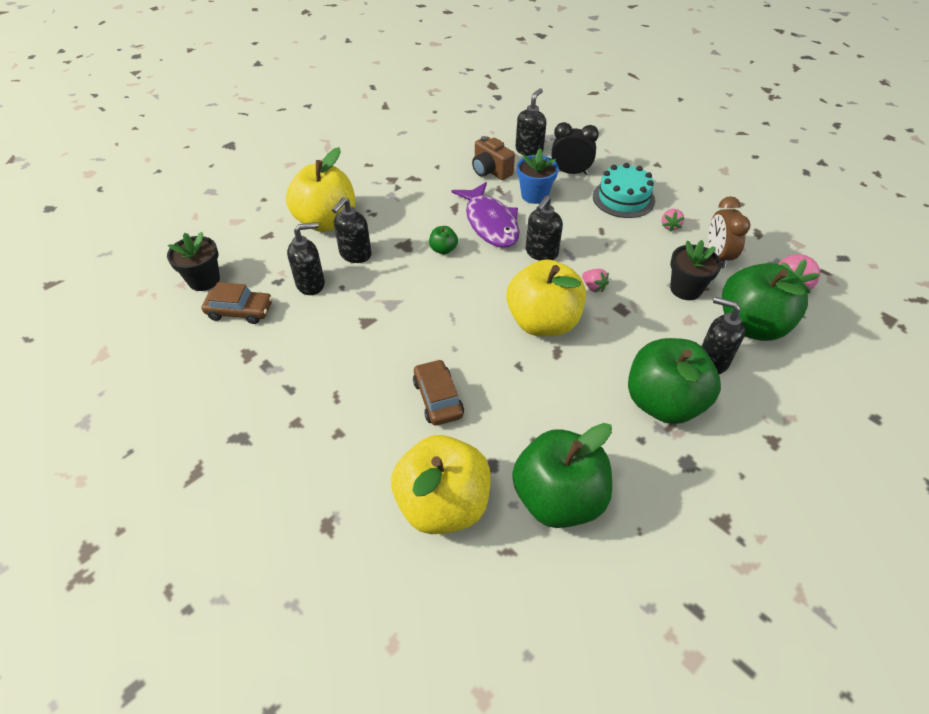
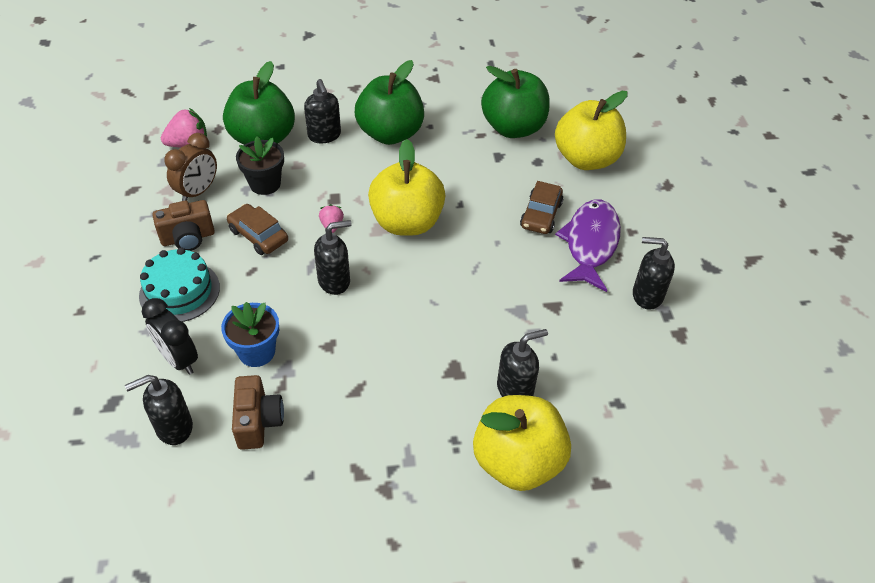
camera: 145 degrees left, 0 degrees up
(204, 280) = (700, 453): black flower pot -> none
(240, 311) = (672, 387): brown car -> brown car (258, 235)
(311, 284) = (584, 378): black soap dispenser -> black soap dispenser (647, 295)
(443, 249) = (420, 340): green apple -> none
(490, 223) = (342, 344): purple fish -> purple fish (590, 244)
(670, 226) = (188, 238): pink strawberry -> brown camera

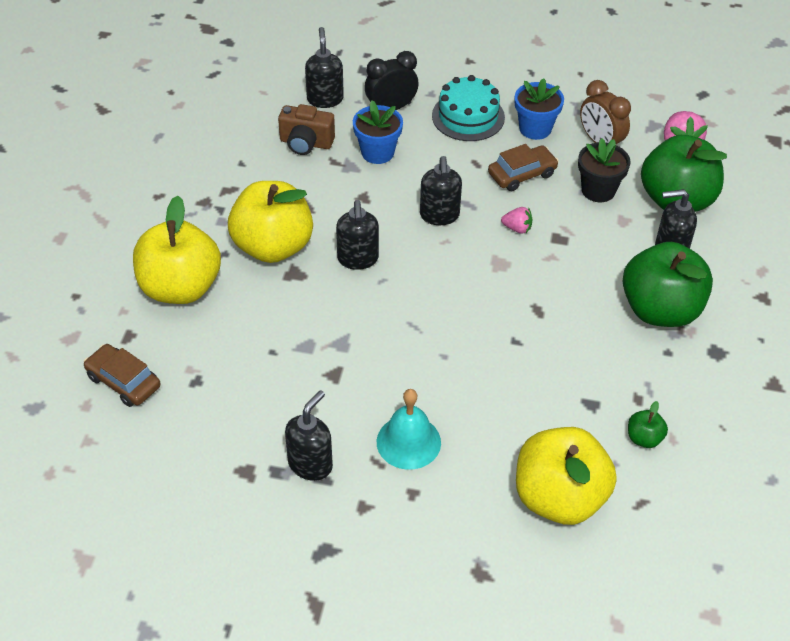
camera: 110 degrees right, 0 degrees up
(188, 238) = (535, 128): brown camera -> blue flower pot
(407, 222) = (501, 287): yellow apple -> yellow apple (273, 246)
(513, 128) = (644, 438): green apple -> green apple, size x0.42
(515, 389) = (251, 310): black soap dispenser -> black soap dispenser (358, 259)
(541, 215) = (472, 411): brown car -> brown car (123, 381)
(590, 244) = (408, 442): purple fish -> turquoise bell

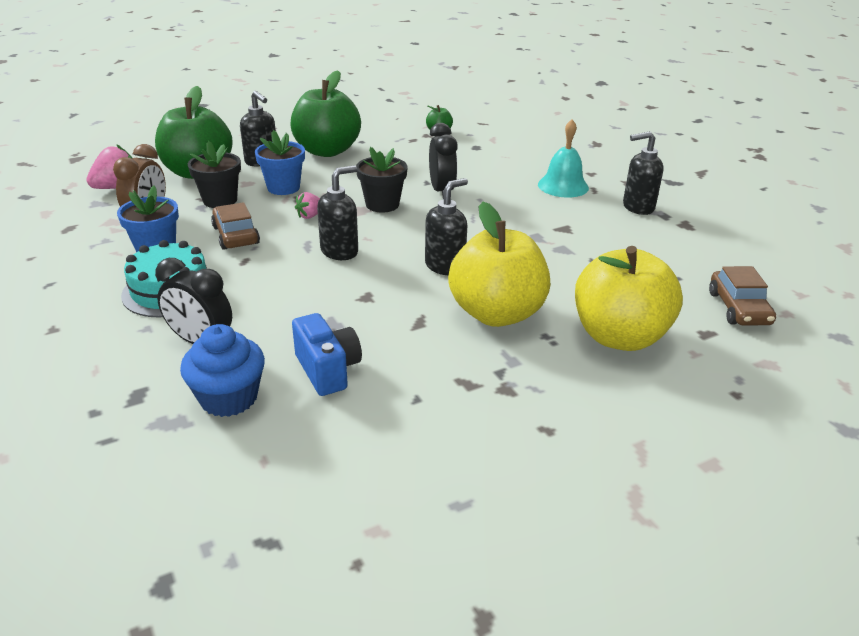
camera: 130 degrees left, 15 degrees down
(306, 143) = (328, 370): brown camera -> blue camera
(325, 99) = (229, 398): black soap dispenser -> blue cupcake
(377, 152) = (289, 317): blue flower pot -> blue flower pot (283, 188)
(486, 339) = (441, 191): none -> black clock
(496, 282) = (382, 204): none -> black flower pot
(517, 228) = (310, 216): pink strawberry -> pink strawberry turned 105 degrees counterclockwise
(522, 174) = (236, 235): brown car -> brown car turned 45 degrees clockwise
(559, 498) = (517, 139): yellow apple -> none

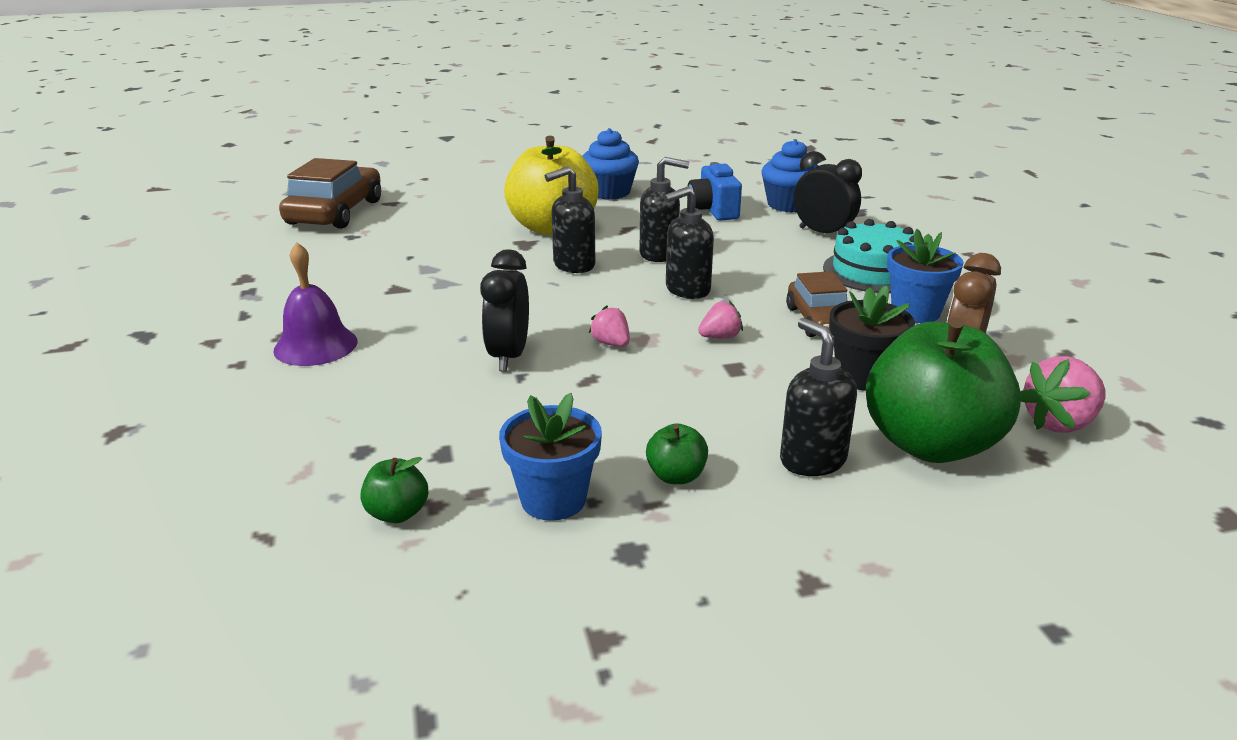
camera: 165 degrees left, 5 degrees down
(283, 188) = (762, 390): blue flower pot -> blue flower pot (553, 499)
(327, 151) = (676, 476): green apple -> green apple, size x0.42
(382, 204) = (611, 343): black flower pot -> pink strawberry
(471, 394) = (609, 192): none -> blue cupcake
(563, 186) = (315, 345): turquoise bell -> purple bell
(619, 336) = (464, 207): yellow apple -> none
(637, 207) = (263, 304): black soap dispenser -> black soap dispenser (659, 254)
(738, 308) = (335, 212): brown car -> brown car, size x1.59

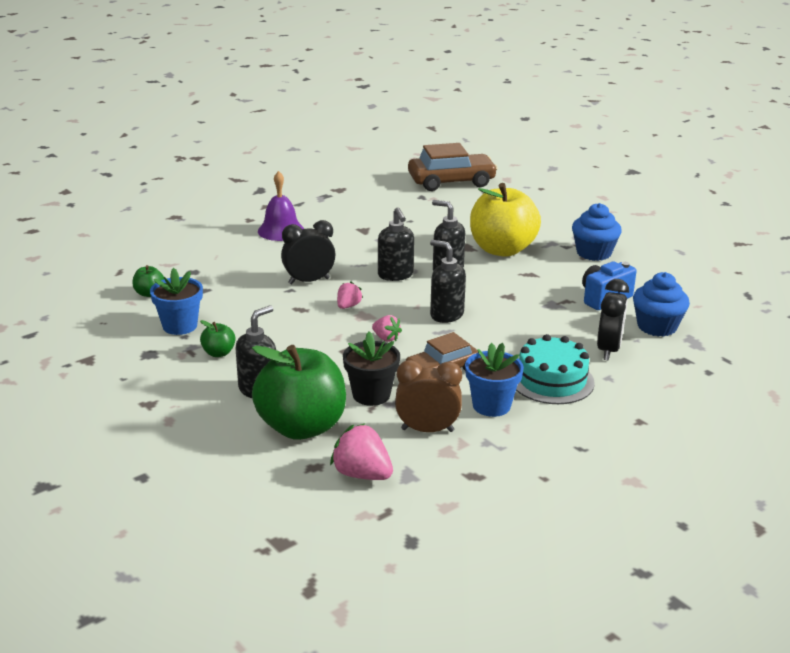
camera: 65 degrees right, 0 degrees up
(659, 254) = (496, 294): black soap dispenser -> black soap dispenser (395, 275)

